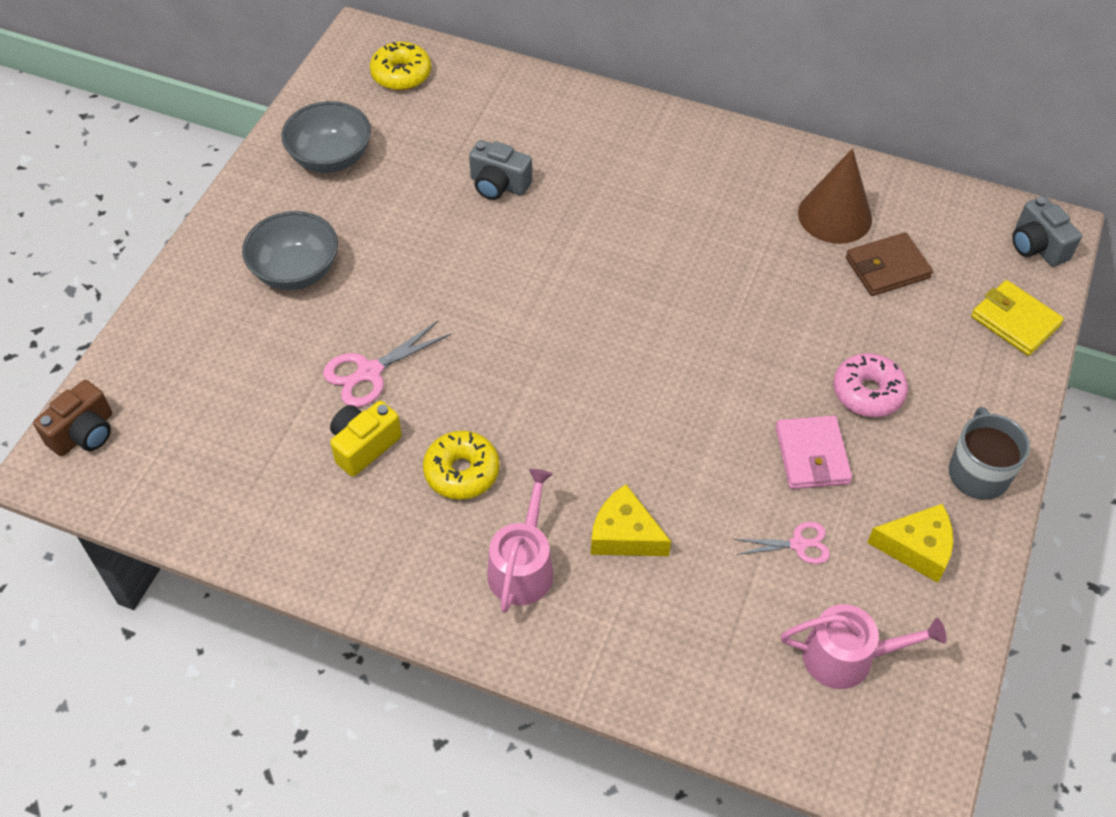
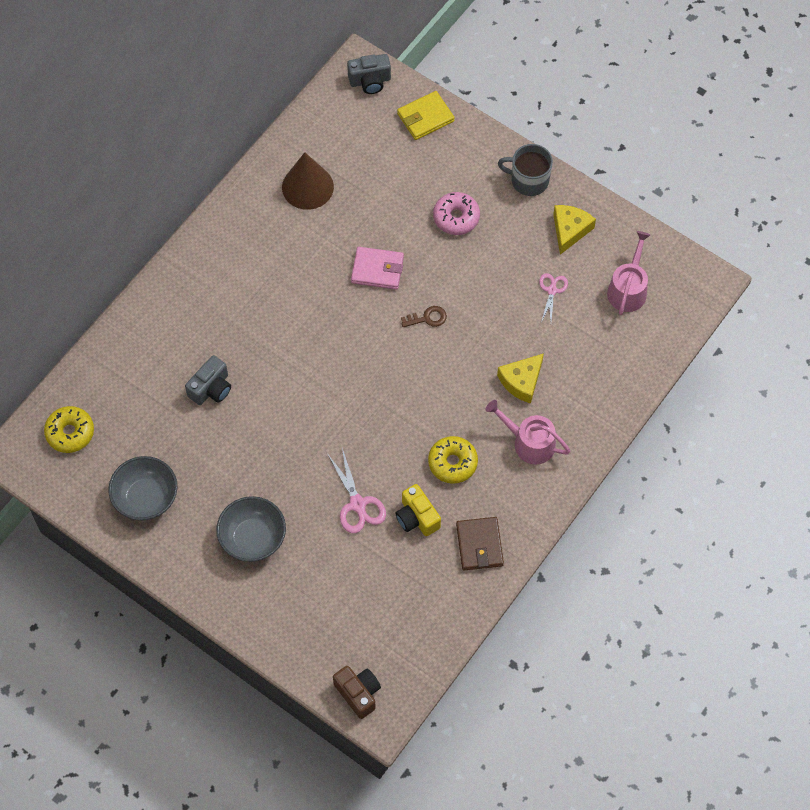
camera: 75 degrees left, 10 degrees up
(687, 392) = (427, 318): none -> brown key
(812, 455) = (493, 263): pink wallet -> pink wallet (377, 270)
(887, 268) = (361, 172): brown wallet -> brown wallet (479, 545)

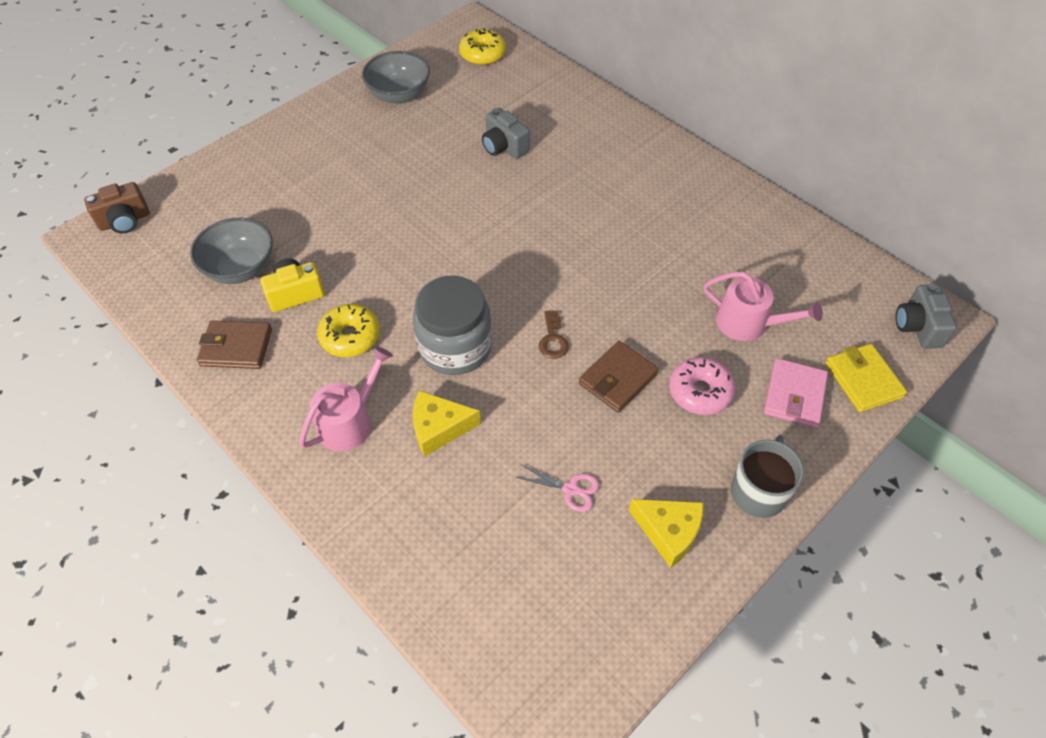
camera: 100 degrees right, 10 degrees down
(253, 538) = (327, 161): grey bowl -> grey bowl (240, 268)
(307, 187) = (752, 248): brown cone -> none
(357, 504) = (332, 245): pink scissors -> none
(377, 270) = (629, 299): pink wallet -> pink wallet (794, 395)
(448, 385) = (455, 347): none -> grey jar
(455, 271) = (617, 379): none -> brown wallet
(521, 381) = (439, 428): yellow cheese -> yellow cheese turned 60 degrees counterclockwise
(628, 289) = (557, 596): pink watering can -> pink watering can (748, 323)

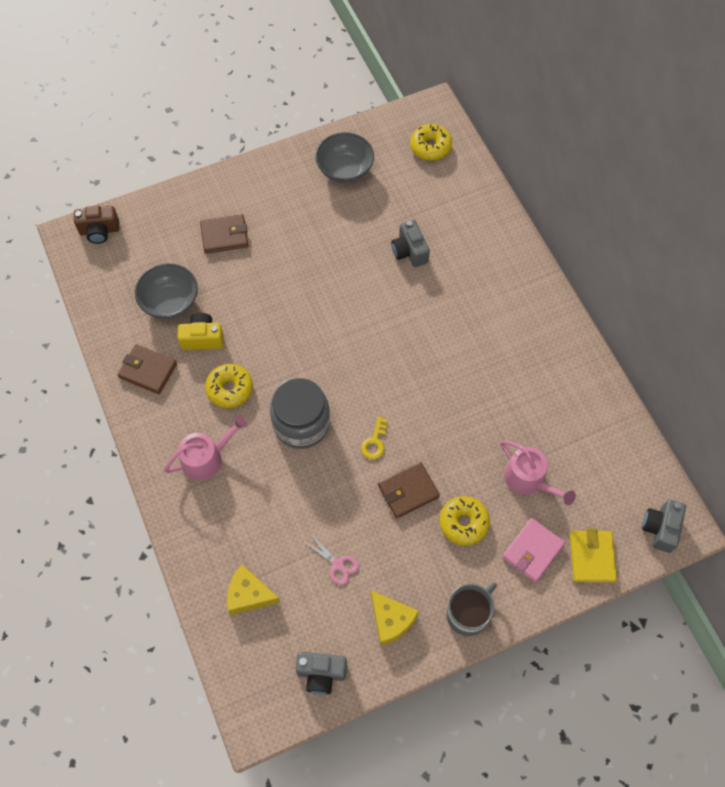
camera: 20 degrees right, 10 degrees up
(284, 186) = (224, 236): none -> brown wallet
(439, 428) = (266, 485): yellow cheese -> yellow cheese (249, 594)
(553, 339) = (375, 442): brown key -> yellow key
(611, 632) = (321, 673): none -> grey camera
(700, 392) = (463, 523): pink donut -> yellow donut

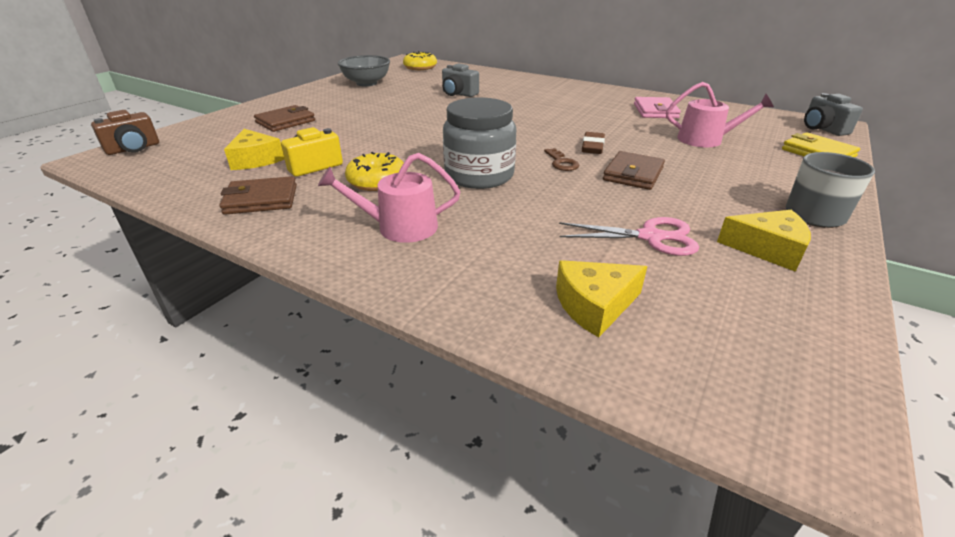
camera: 35 degrees left, 30 degrees down
(170, 302) = (255, 160): grey bowl -> yellow cheese
(206, 458) = (400, 227): pink watering can -> pink watering can turned 120 degrees counterclockwise
(321, 673) = (791, 330): grey camera -> none
(337, 564) = (650, 237): pink scissors -> pink scissors, size x1.54
(375, 442) = (561, 162): yellow key -> brown key
(423, 432) = (592, 146): none -> brown eraser
(463, 523) = (705, 172): yellow donut -> none
(532, 550) = (778, 165): pink wallet -> pink wallet (655, 111)

